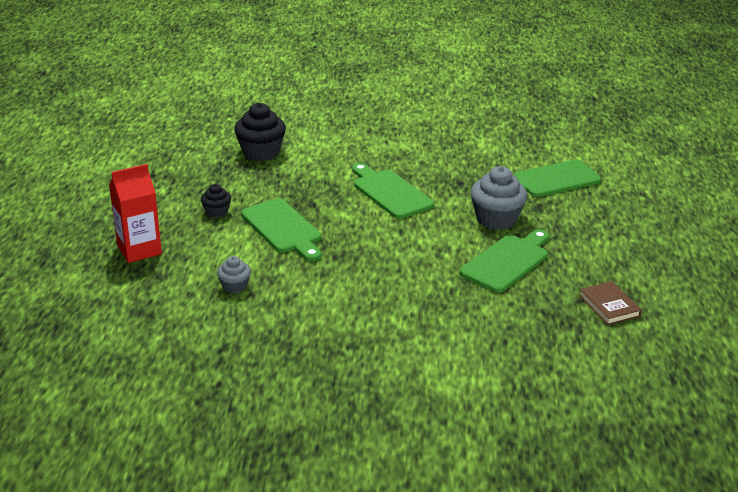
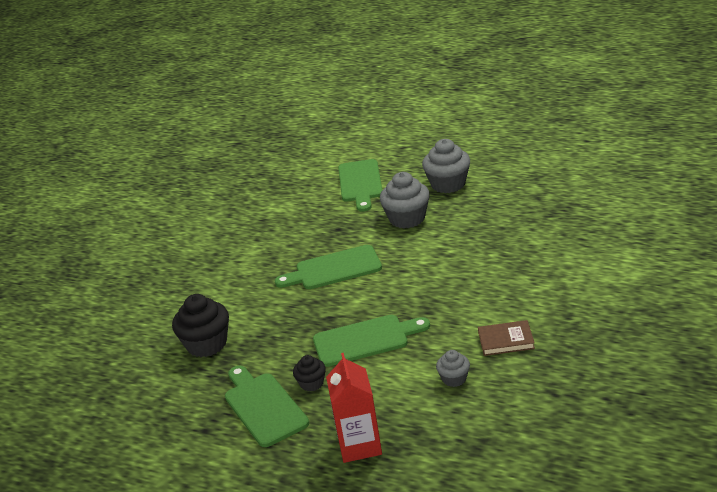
camera: 65 degrees left, 0 degrees up
(507, 262) = (473, 222): green cutting board -> green cutting board (263, 406)
(578, 234) = (448, 184): none -> grey cupcake
(609, 306) = (549, 186): brown book -> brown book (506, 340)

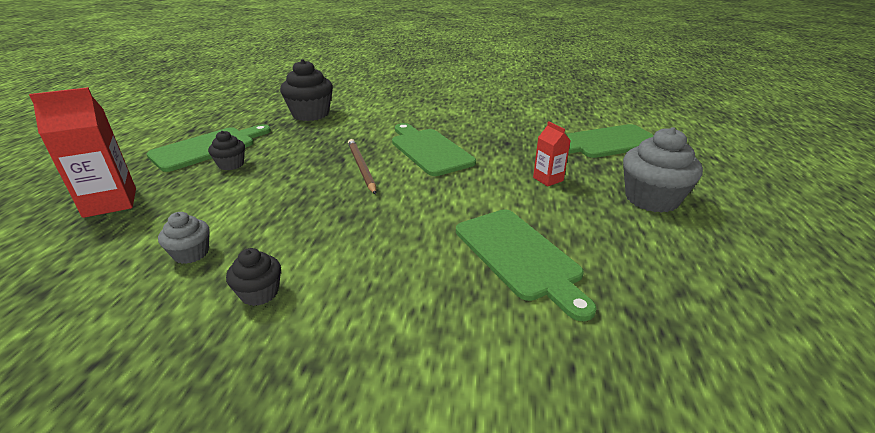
camera: 70 degrees right, 0 degrees up
(351, 305) = (361, 168): none -> brown pencil
(365, 340) = (295, 183): green cutting board -> green cutting board (520, 256)
(407, 218) = (548, 179): grey cupcake -> red carton
(506, 340) = (259, 293): brown book -> black cupcake

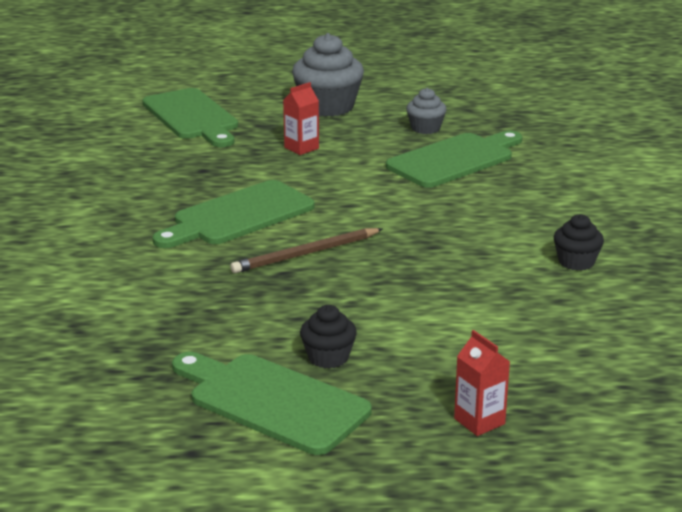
camera: 100 degrees left, 5 degrees down
(110, 202) = (479, 421): red carton -> red carton, size x0.55
(191, 253) = (545, 316): grey cupcake -> grey cupcake (425, 128)
(310, 114) = (96, 336): black cupcake -> none

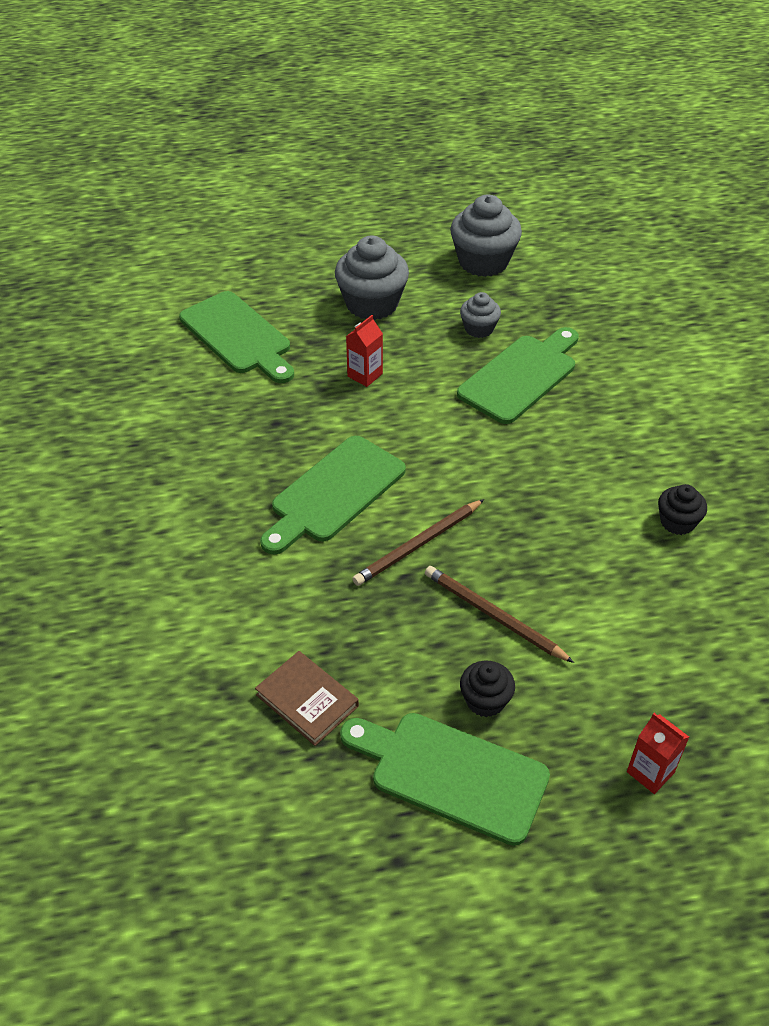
camera: 10 degrees left, 20 degrees up
(151, 340) = (307, 700): none -> brown book
(361, 305) = (494, 616): none -> brown pencil
(447, 89) = (483, 262): none -> grey cupcake

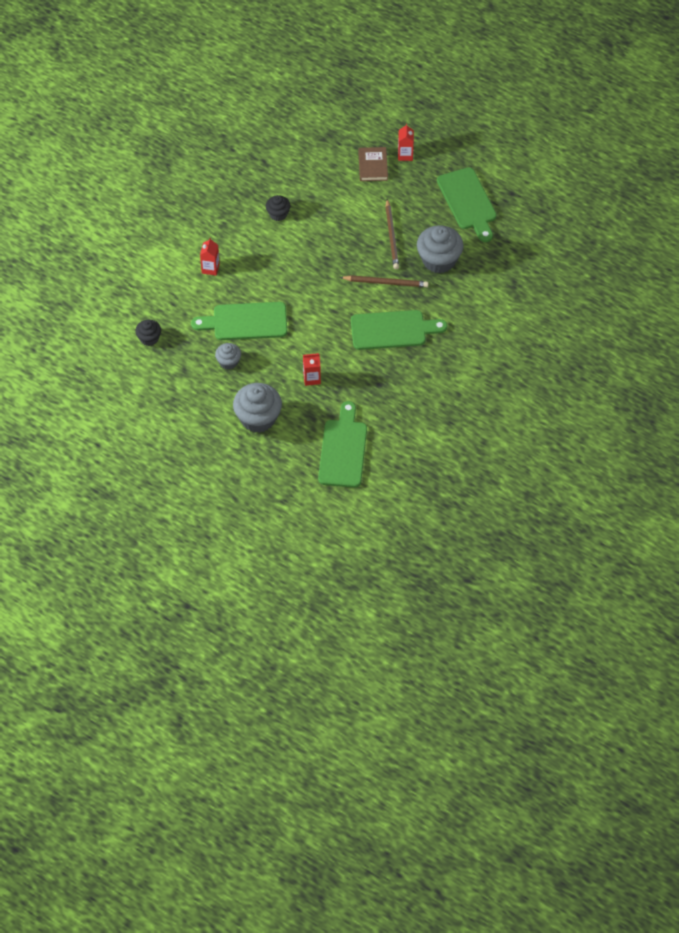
camera: 135 degrees left, 10 degrees up
(307, 700) = (489, 259): brown book -> brown book (373, 166)
(483, 262) = (171, 400): grey cupcake -> grey cupcake (439, 260)
(485, 700) = (430, 213): black cupcake -> black cupcake (149, 338)
(646, 399) = (210, 268): none -> red carton

